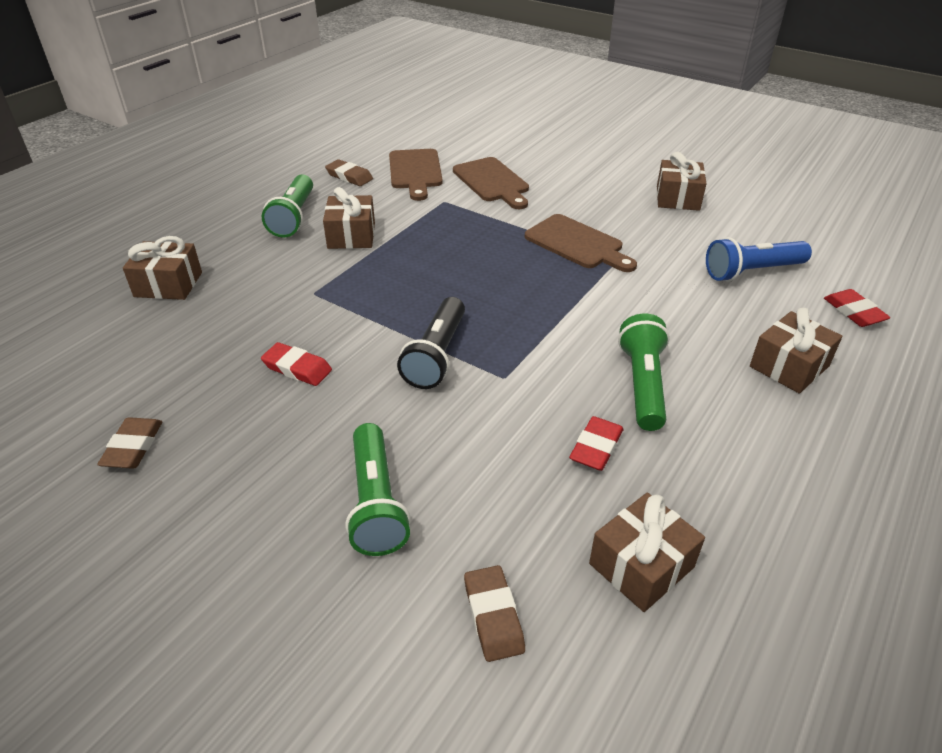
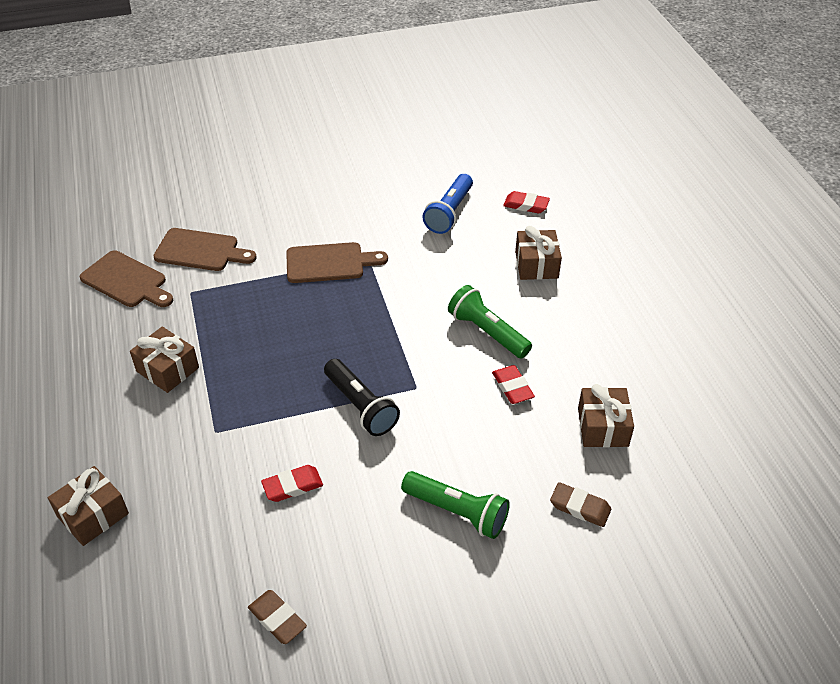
camera: 50 degrees left, 5 degrees up
(294, 217) = (94, 388): green flashlight -> none
(349, 176) = (78, 322): brown eraser -> none
(677, 198) = (341, 182): brown gift -> none

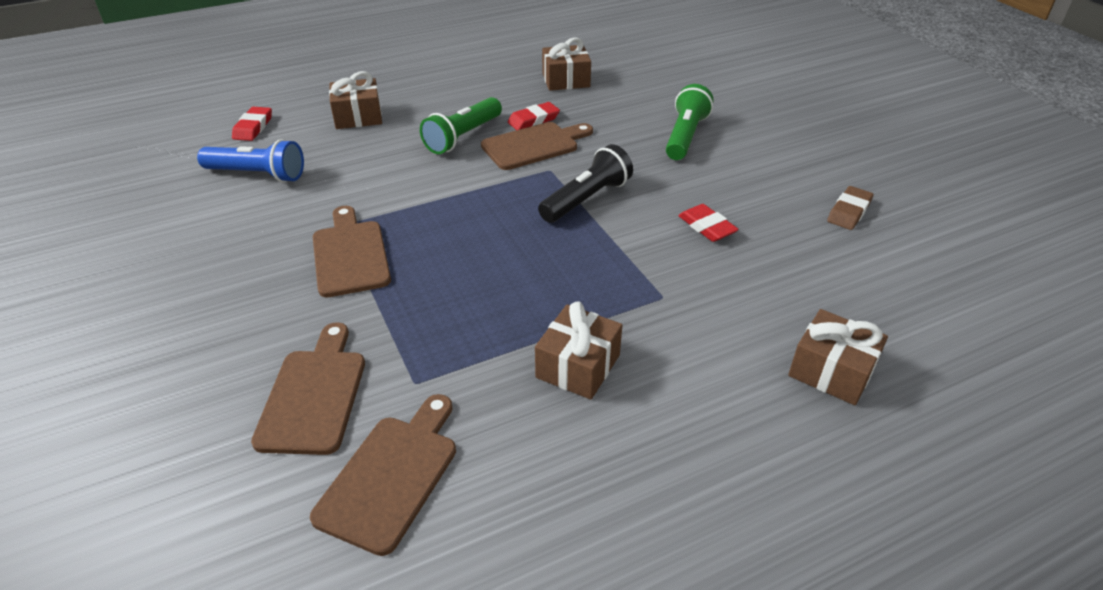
camera: 100 degrees left, 5 degrees down
(462, 381) = (534, 145): none -> brown cutting board
(580, 507) = (651, 87): brown eraser -> none

